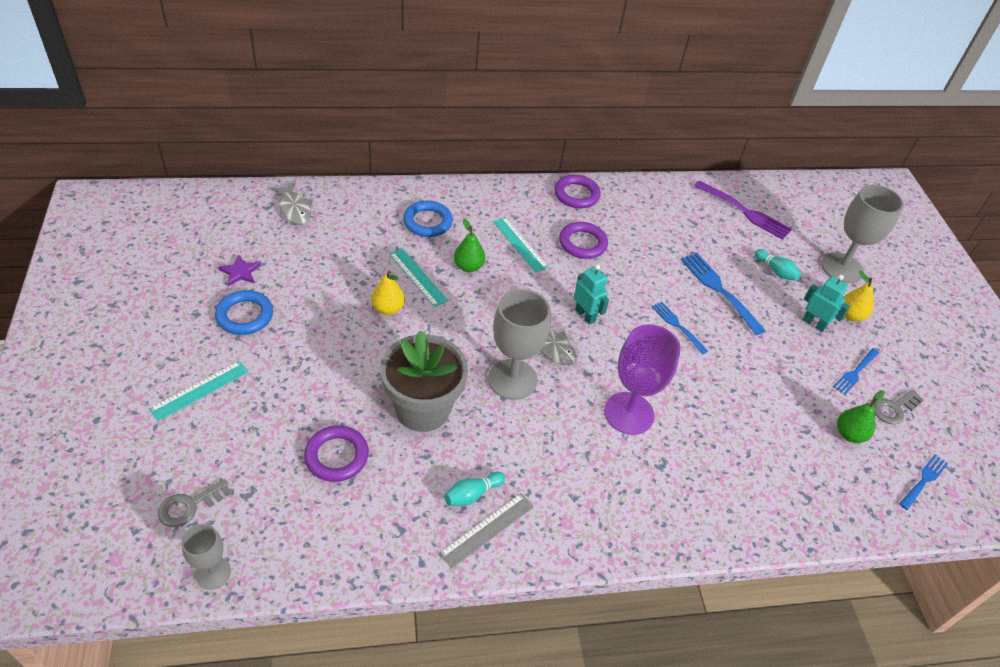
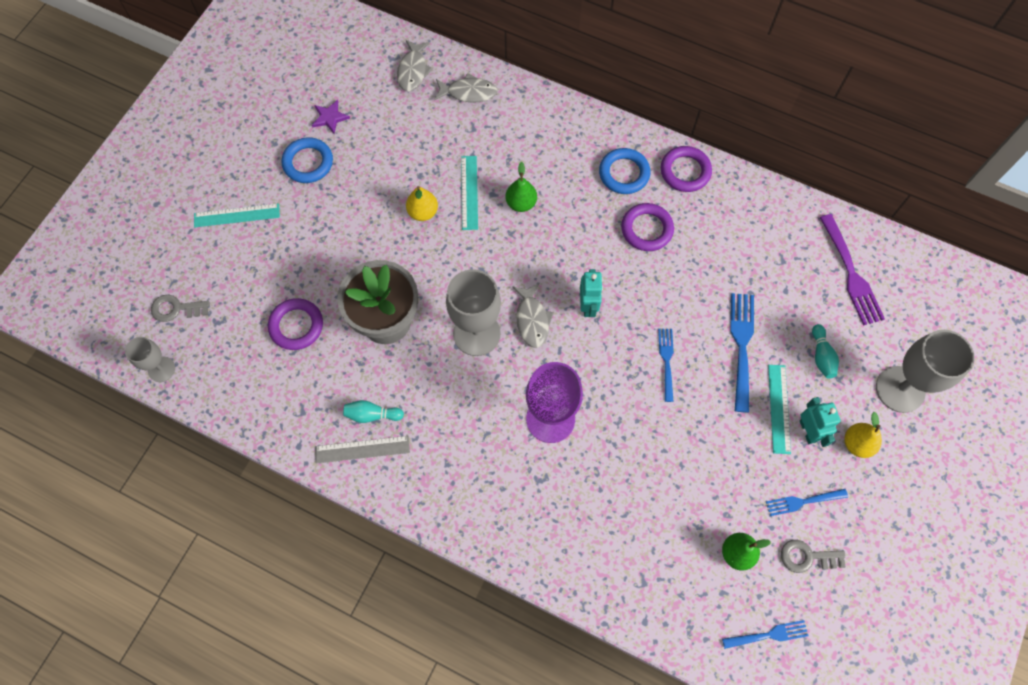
camera: 40 degrees right, 20 degrees up
(358, 207) = (468, 92): none -> grey fish
(427, 222) = (518, 138): blue ring -> blue ring (624, 173)
(520, 244) = (586, 201): turquoise ruler -> turquoise ruler (779, 408)

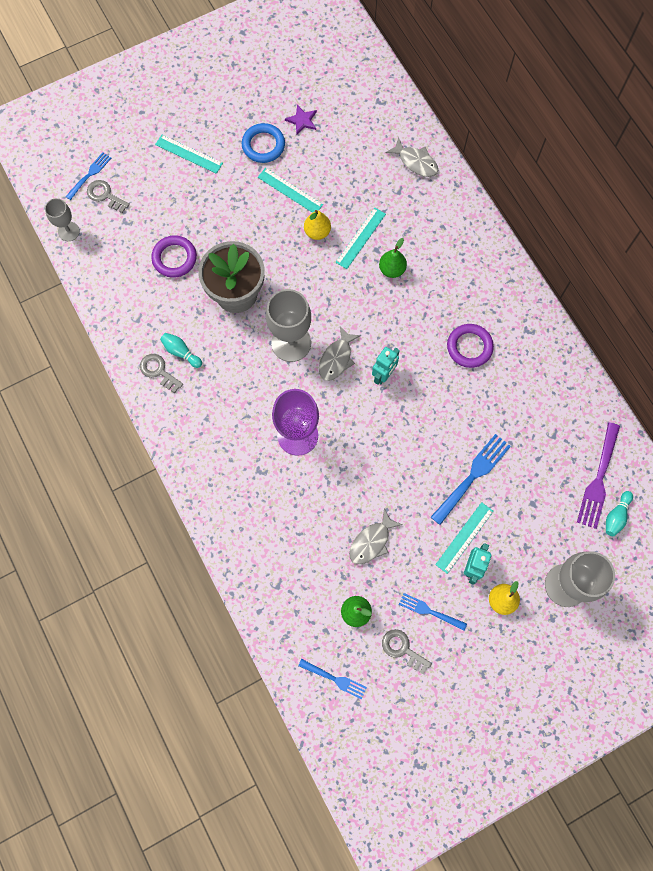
camera: 35 degrees right, 5 degrees up
(362, 449) = (158, 371): grey ruler -> grey key
(367, 190) = (290, 191): none -> turquoise ruler
(413, 70) = (387, 120): grey fish -> grey fish (371, 541)
(624, 173) = (485, 295): blue ring -> none
(667, 362) = (409, 451): blue fork -> blue fork (89, 175)
(685, 171) = (532, 322): purple ring -> none
(821, 356) = (526, 522): turquoise bowling pin -> turquoise bowling pin (616, 516)

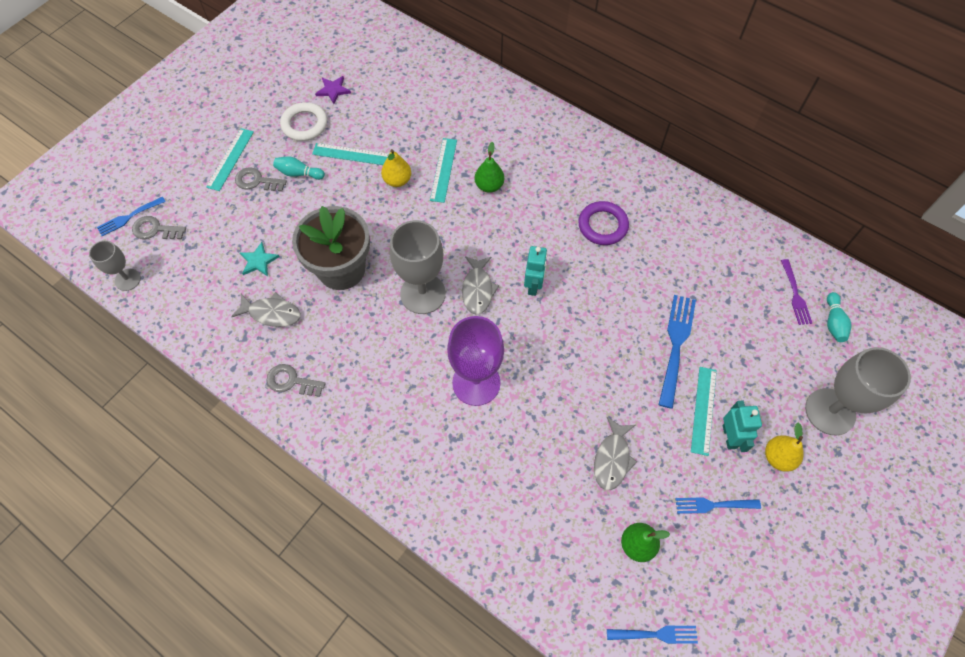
camera: 25 degrees left, 10 degrees down
(89, 175) = (129, 217): blue fork -> blue fork turned 135 degrees counterclockwise
(174, 258) = (258, 261): purple ring -> turquoise star
(181, 352) = (308, 351): turquoise bowling pin -> turquoise bowling pin (299, 173)
(189, 154) = (230, 159): turquoise ruler -> turquoise ruler turned 75 degrees counterclockwise
(263, 145) = (304, 124): blue ring -> white ring
(402, 649) = (709, 561): grey key -> grey key (257, 181)
(415, 162) = (461, 86): grey fish -> grey fish (272, 313)
(598, 478) = (795, 294): purple fork -> purple fork, size x0.61

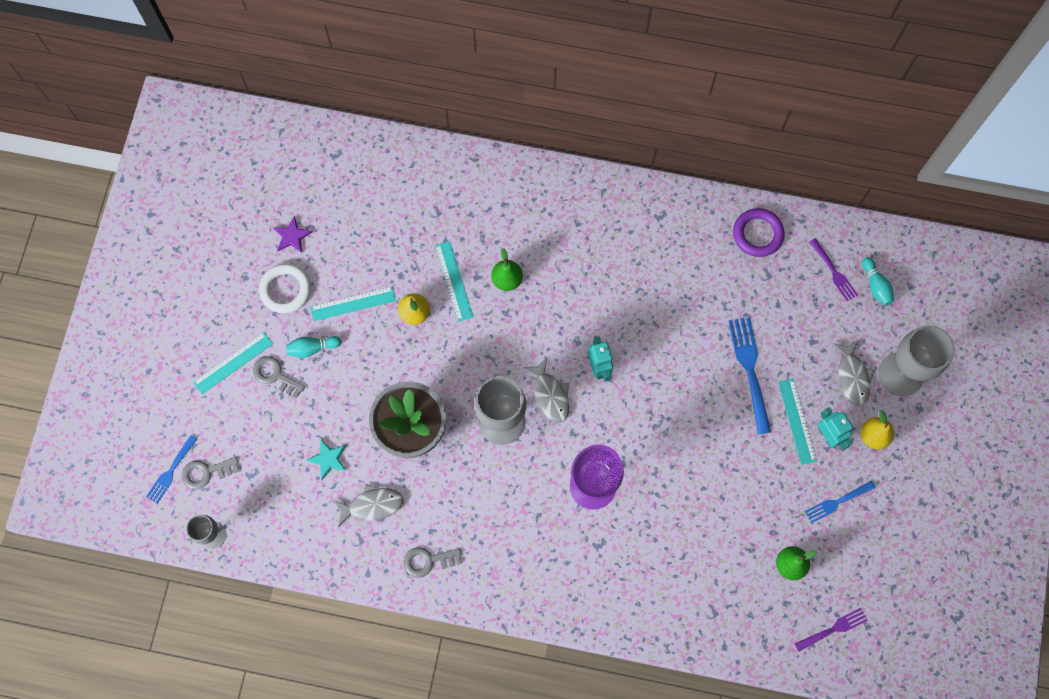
camera: 25 degrees left, 10 degrees up
(230, 159) = (233, 363): turquoise ruler -> turquoise ruler turned 60 degrees clockwise
(257, 181) = (275, 375): grey key -> grey key turned 45 degrees clockwise
(602, 225) = (634, 276): purple ring -> purple ring (757, 234)
(612, 459) = (739, 501): grey fish -> grey fish (852, 376)
(655, 634) = (833, 629): blue fork -> purple fork

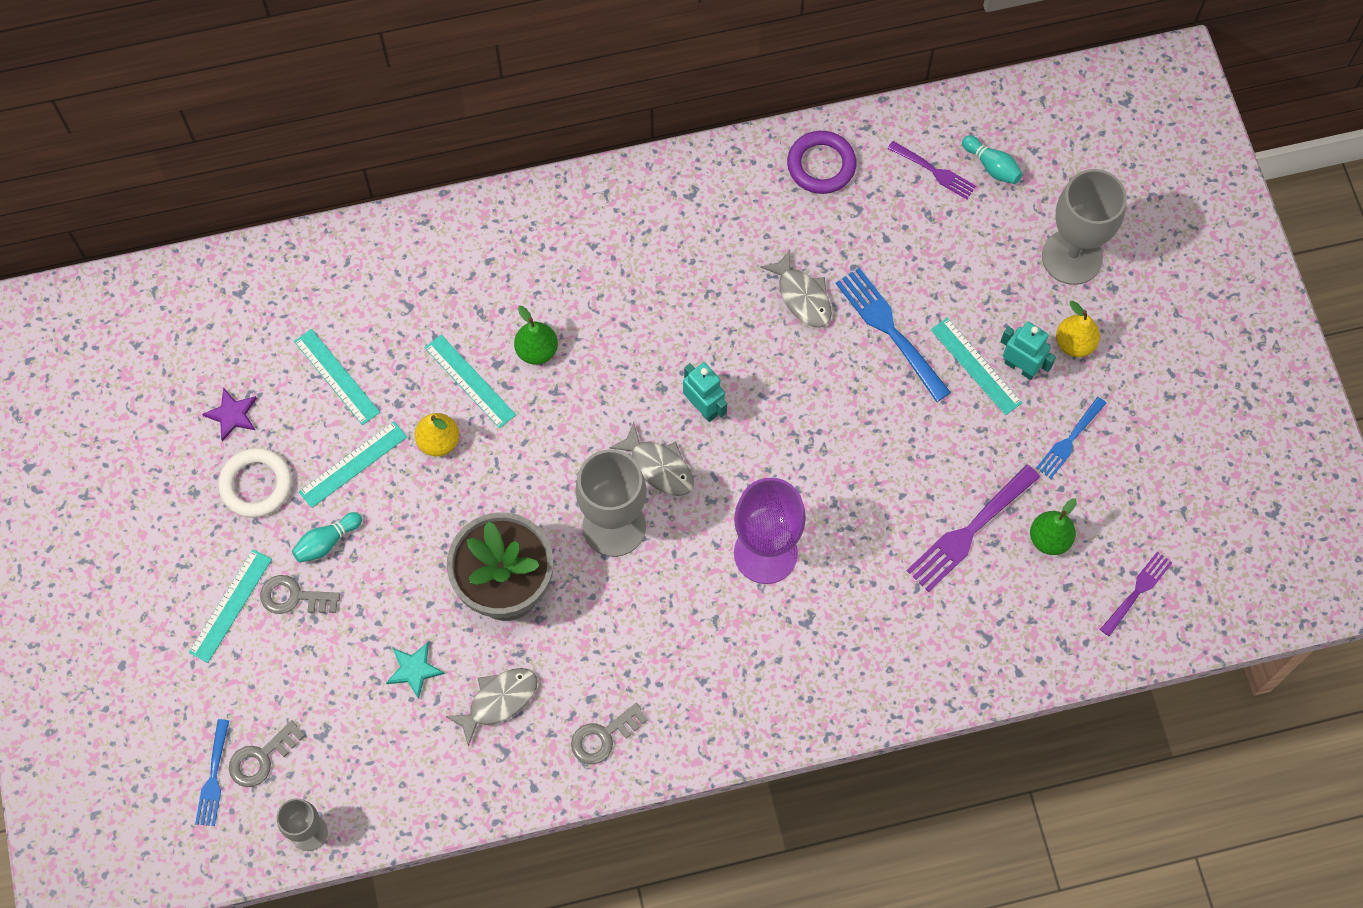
camera: 25 degrees left, 5 degrees down
(369, 240) = (336, 376): none -> turquoise ruler
(738, 533) = (970, 530): none -> purple fork
(852, 376) = (1016, 285): grey fish -> grey fish (802, 296)

